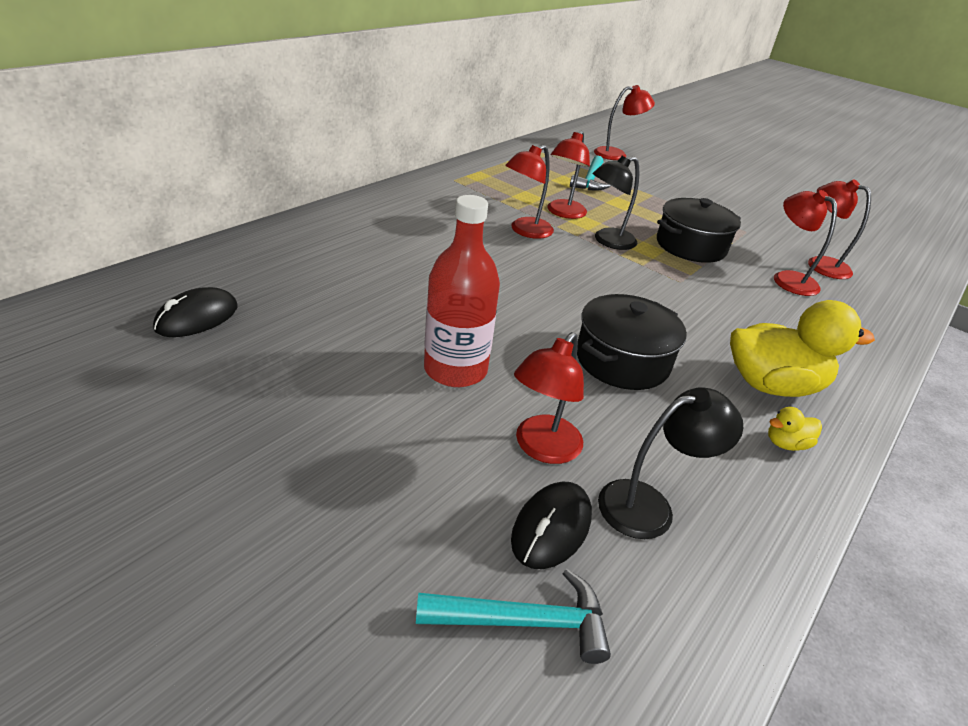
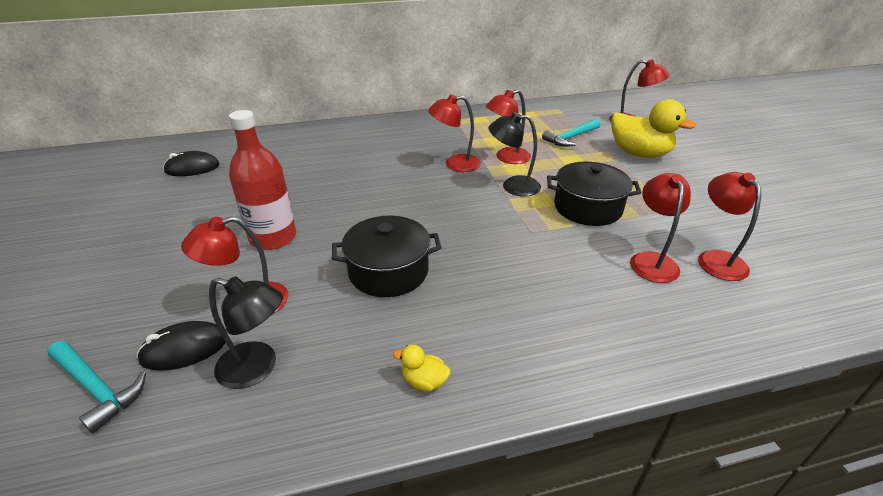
camera: 40 degrees right, 0 degrees up
(772, 385) = (485, 335): yellow duck -> yellow duck (639, 153)

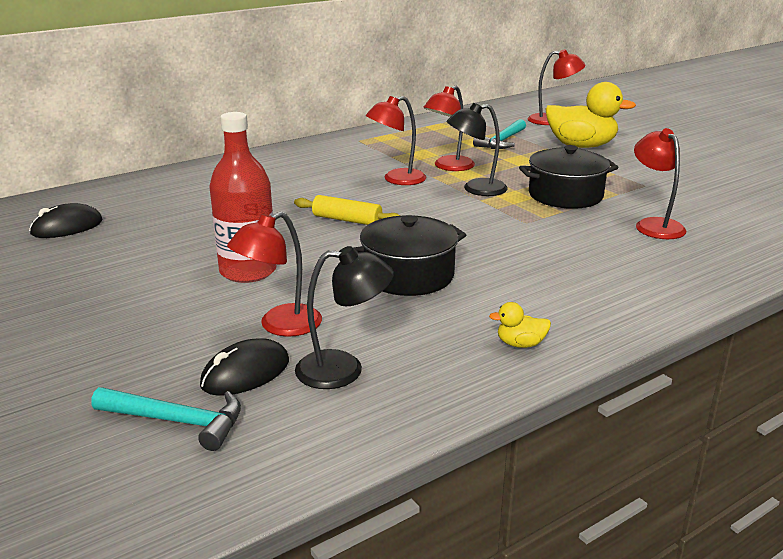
camera: 20 degrees left, 10 degrees down
(385, 199) = (347, 220): none -> yellow rolling pin
(716, 259) = (708, 215): red lamp -> none

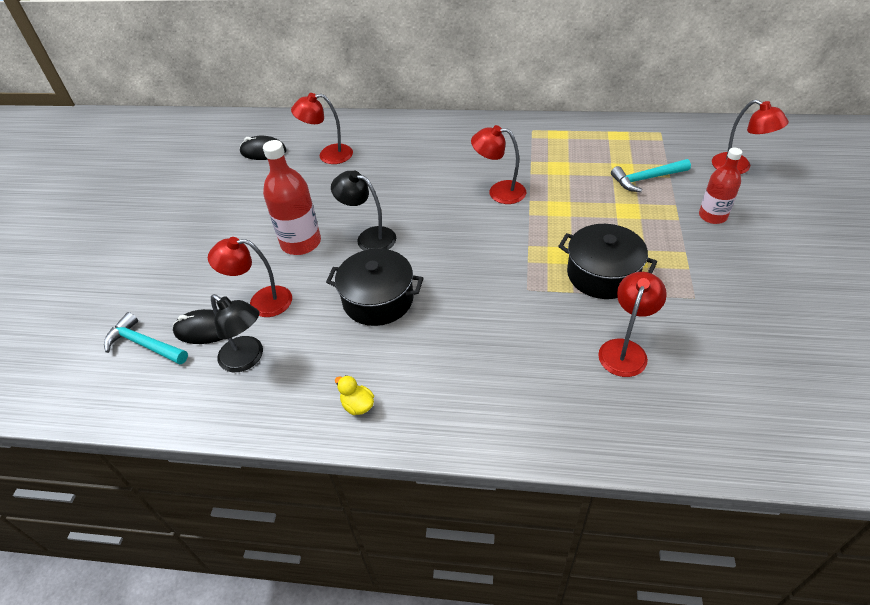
camera: 45 degrees right, 20 degrees up
(177, 421) = (144, 344): turquoise hammer -> turquoise hammer turned 150 degrees clockwise
(347, 220) = (411, 222): yellow rolling pin -> none
(448, 167) = (557, 193): red lamp -> red lamp (328, 155)
(476, 189) = (542, 231): black lamp -> black lamp (369, 237)
(581, 146) = (712, 216): yellow duck -> red bottle

